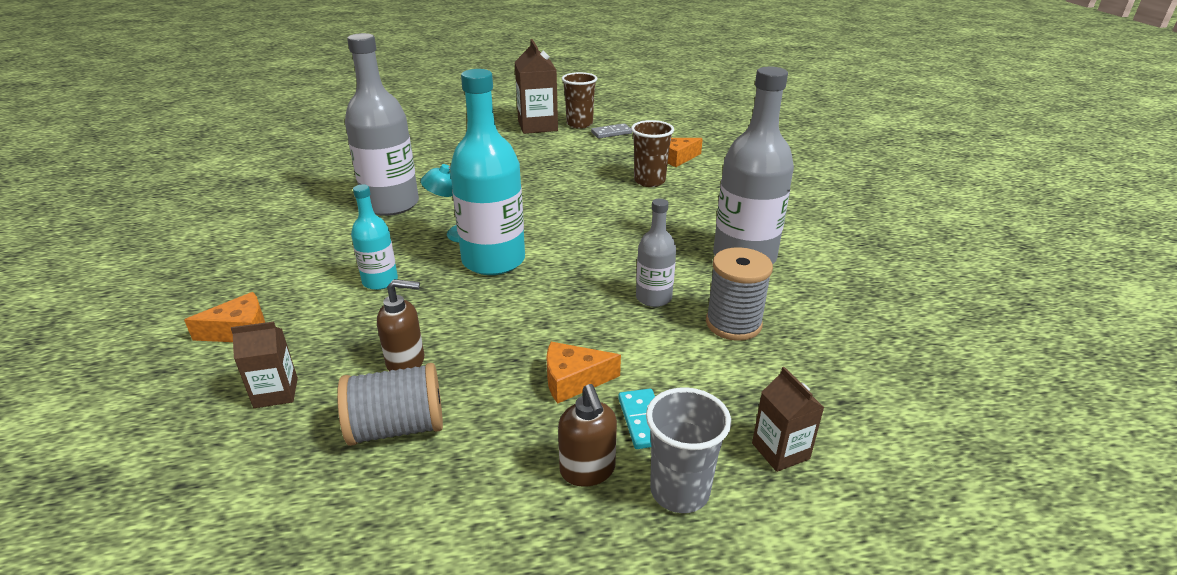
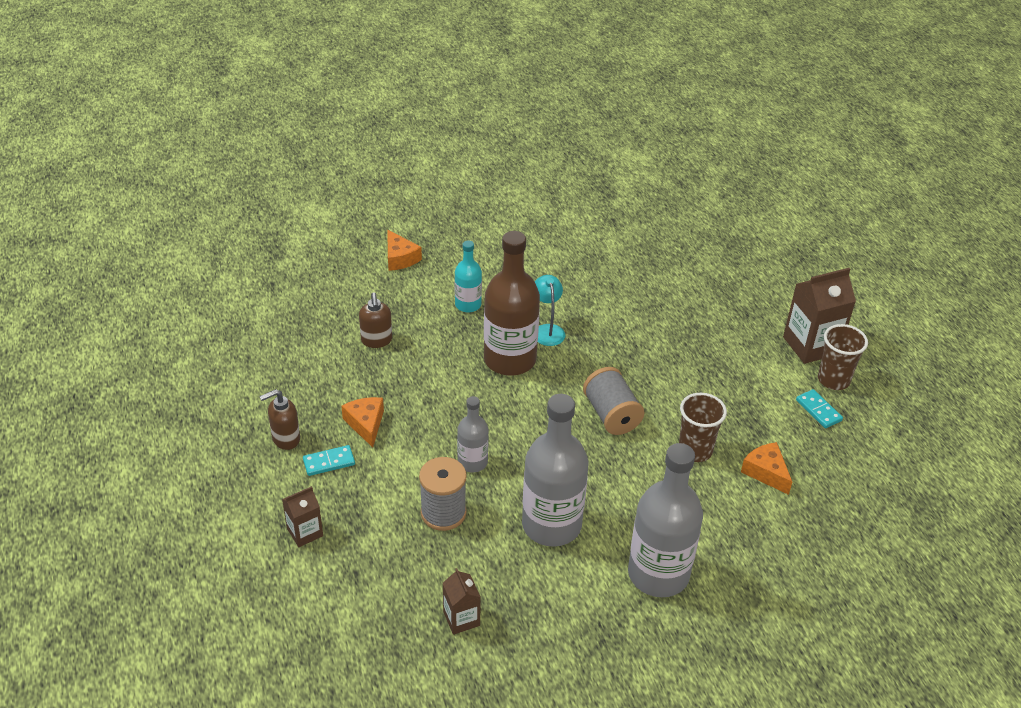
camera: 80 degrees right, 10 degrees up
(276, 393) = (343, 293): brown carton -> brown carton (461, 618)
(391, 204) = (588, 280): grey bottle -> grey bottle (658, 574)
(397, 427) = (317, 351): grey spool -> grey spool (611, 415)
(493, 260) = (510, 359): turquoise bottle -> brown bottle
(611, 133) = (818, 410): grey domino -> turquoise domino
(679, 491) = (270, 481): grey cup -> none

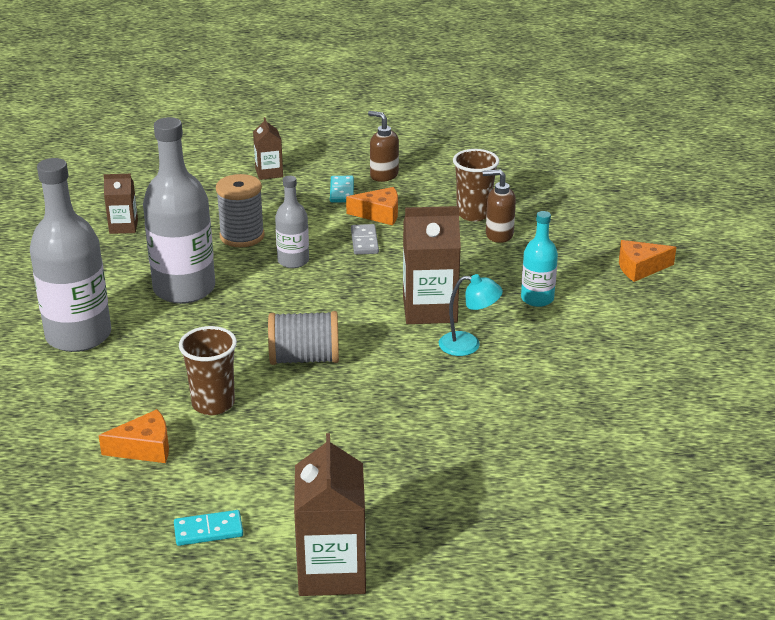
camera: 110 degrees right, 10 degrees down
(285, 439) = (383, 175): brown soap dispenser -> brown soap dispenser turned 45 degrees counterclockwise
(420, 422) = (364, 241): none -> grey domino
(510, 359) = (429, 309): brown bottle -> brown carton
(833, 380) = (252, 568): brown cup -> brown cup (473, 214)

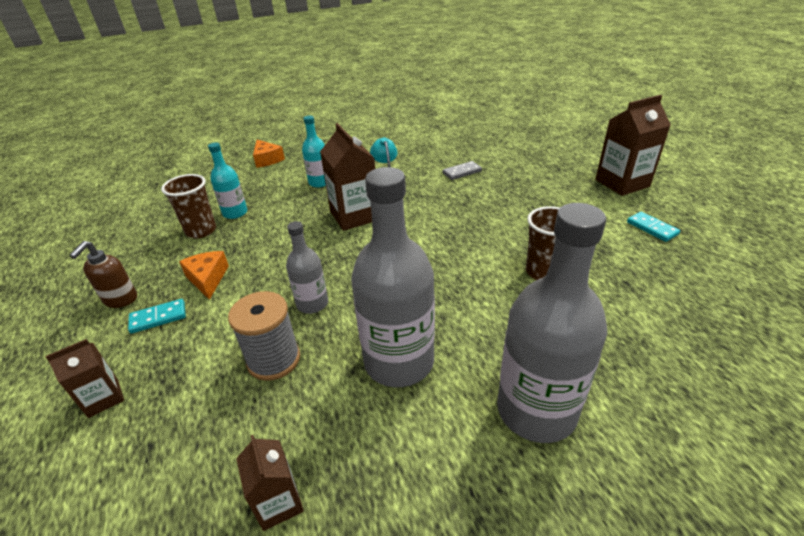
camera: 110 degrees left, 5 degrees up
(144, 448) = (624, 285): orange cheese -> none
(304, 358) = (453, 249): grey spool -> none
(364, 241) = (263, 272): grey domino -> grey domino (462, 172)
(498, 235) = (235, 213): brown soap dispenser -> turquoise bottle

